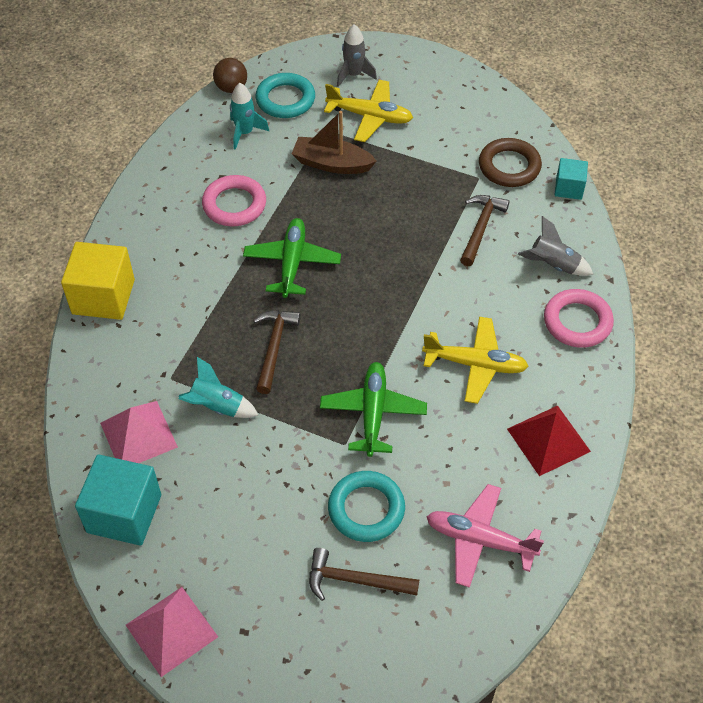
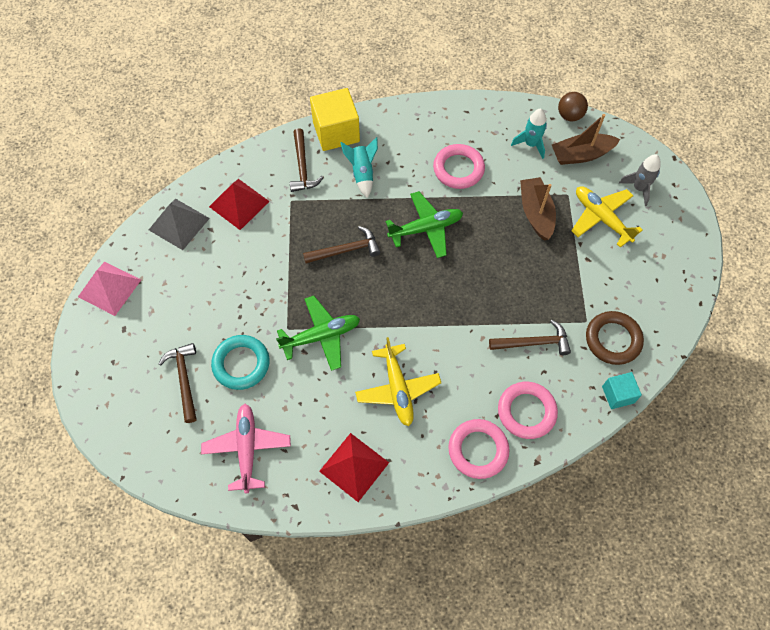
camera: 65 degrees right, 10 degrees up
(124, 513) = (179, 224): turquoise cube -> grey pyramid
(130, 349) = (302, 167): none -> brown hammer
(138, 435) = (239, 204): pink pyramid -> red pyramid
(217, 407) = (281, 238): turquoise rocket -> turquoise rocket (362, 173)
(285, 99) = (581, 155): turquoise ring -> brown boat
(370, 116) = (601, 218): yellow plane -> yellow plane turned 150 degrees clockwise
(553, 265) = (526, 411): grey rocket -> pink ring

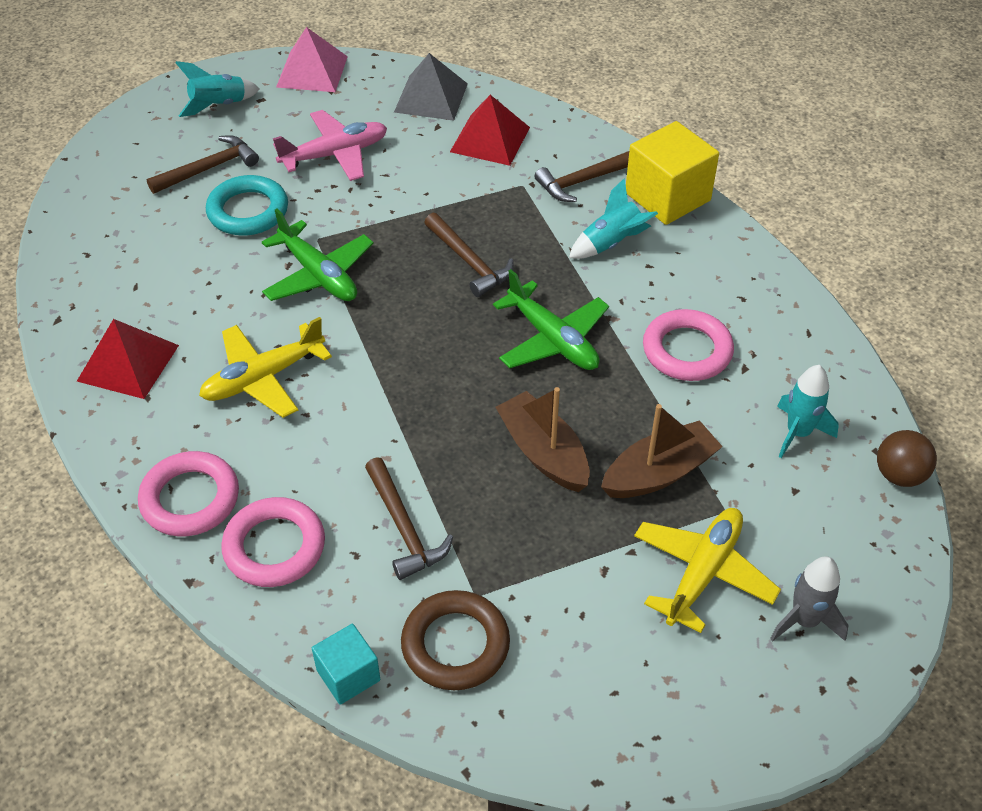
camera: 70 degrees right, 15 degrees down
(116, 358) = (219, 105): none -> turquoise rocket
(247, 448) = (128, 251): pink plane -> pink plane (335, 154)
(581, 155) = (823, 512): brown boat -> brown boat (543, 453)

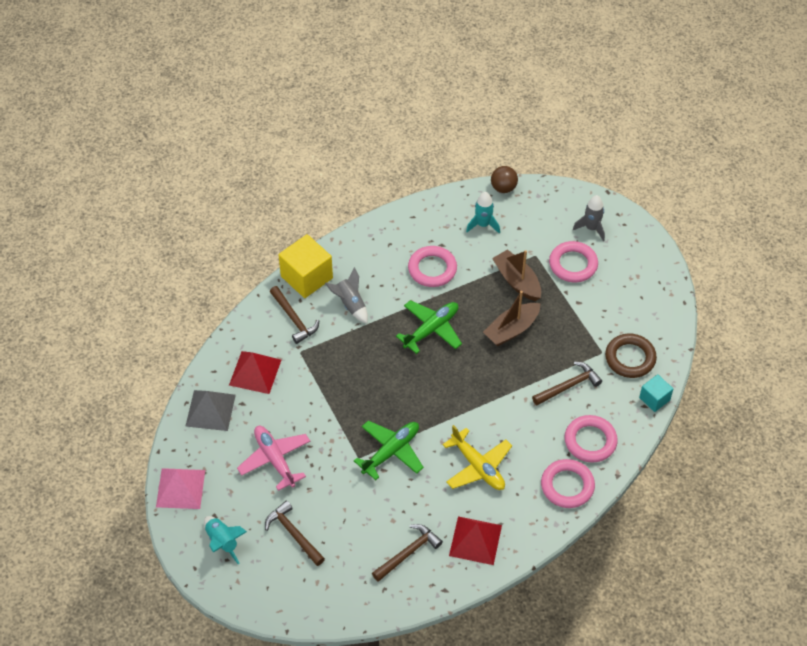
camera: 95 degrees left, 5 degrees up
(248, 211) = (335, 501): turquoise ring -> none
(469, 262) = (373, 374): brown hammer -> brown hammer (408, 553)
(611, 243) = (350, 304): turquoise rocket -> grey rocket
(703, 573) = (573, 264): yellow plane -> pink ring

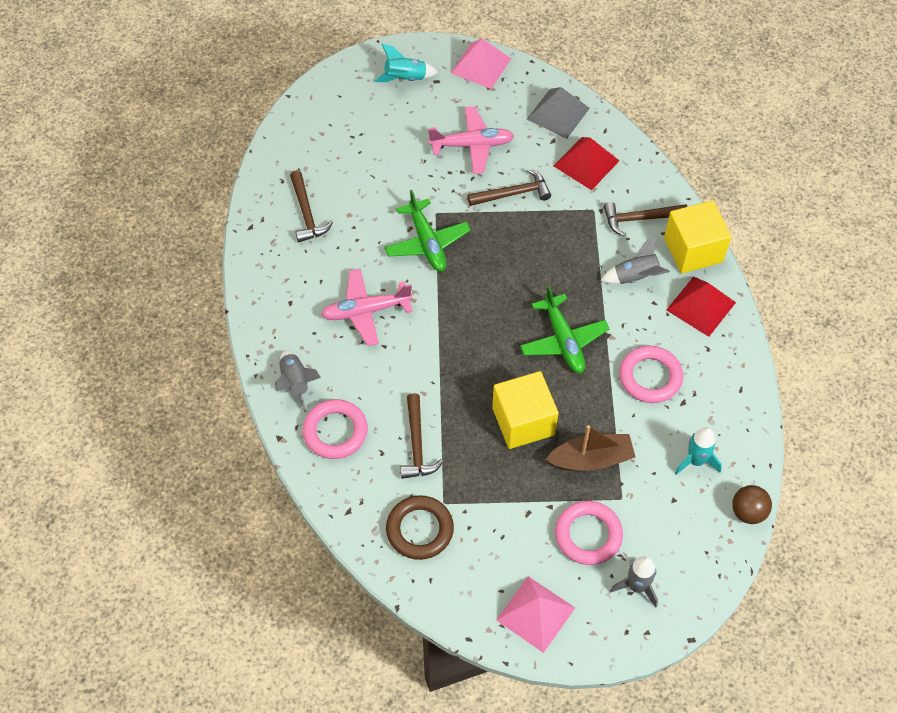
camera: 115 degrees right, 5 degrees up
(293, 534) = (382, 132): brown hammer -> brown hammer (513, 193)
(475, 540) = (285, 274): red pyramid -> red pyramid (701, 306)
(478, 466) = (366, 311): yellow plane -> pink plane
(511, 330) = (523, 421): brown boat -> yellow cube
(567, 486) = (295, 383): pink ring -> grey rocket
(644, 273) = (535, 614): none -> pink pyramid
(654, 399) = (351, 527): turquoise cube -> none

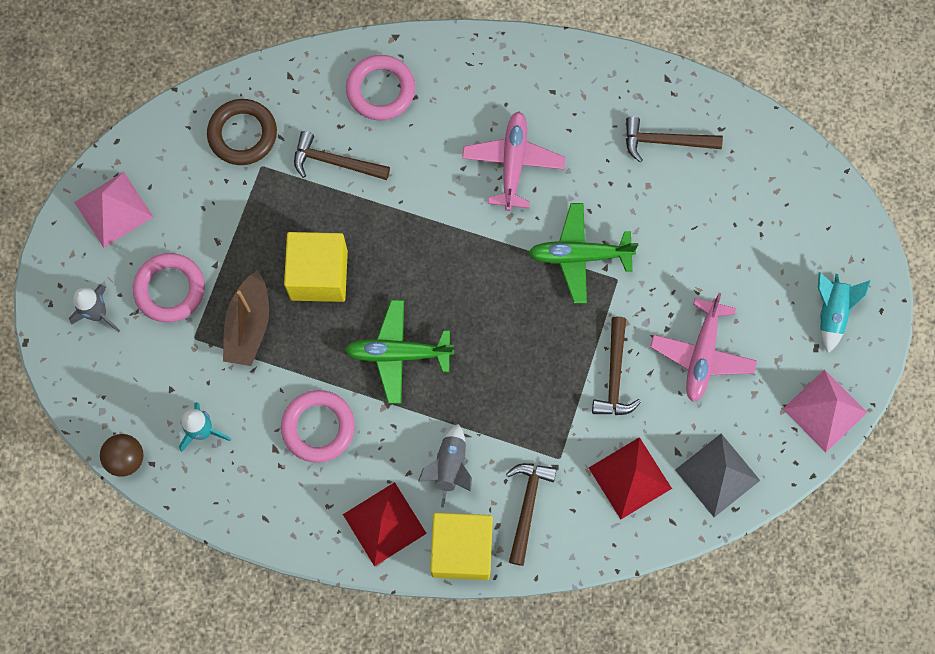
camera: 110 degrees right, 15 degrees up
(295, 383) = (452, 69): grey rocket -> none

